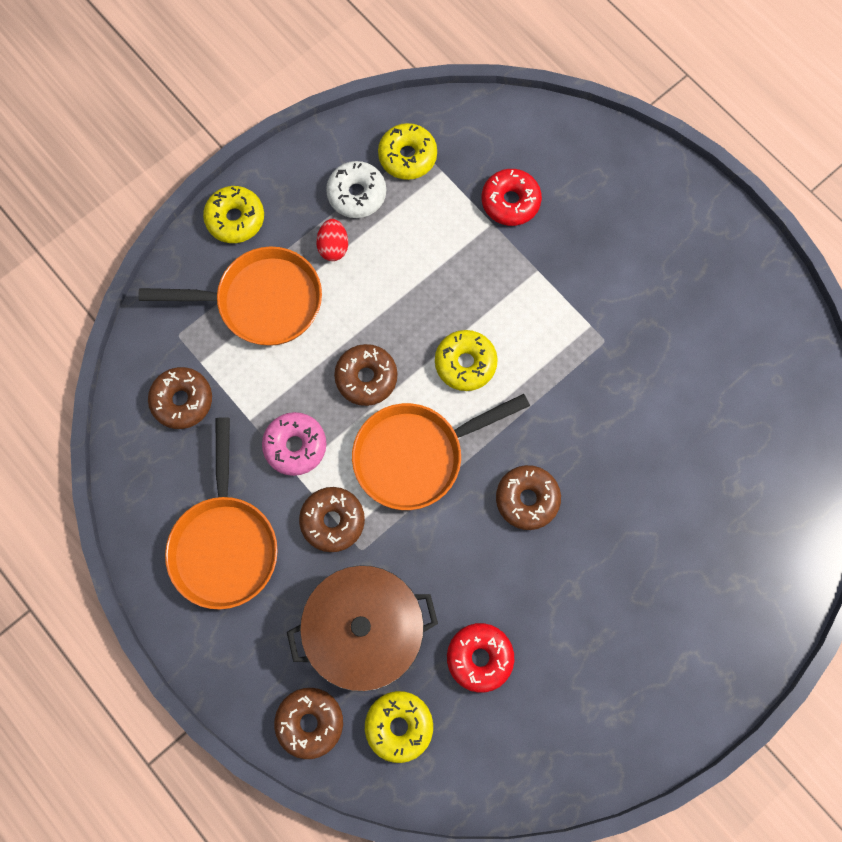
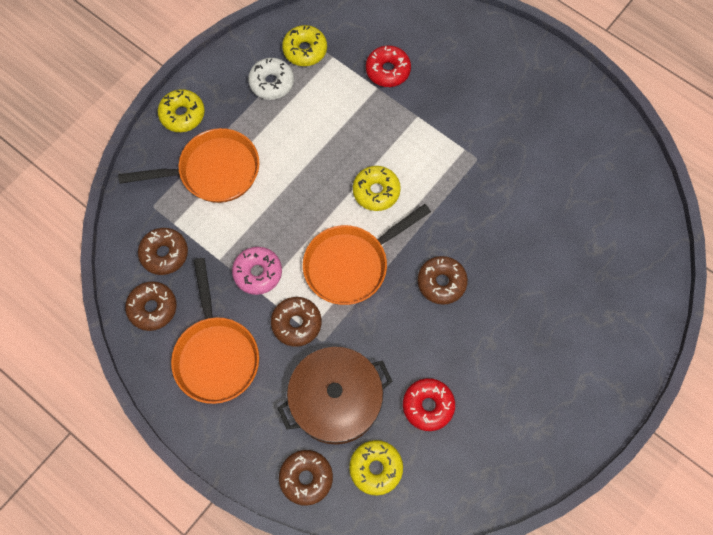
camera: 10 degrees left, 5 degrees down
(333, 247) = (261, 123): red egg -> none
(366, 377) = (303, 214): brown donut -> brown donut (153, 308)

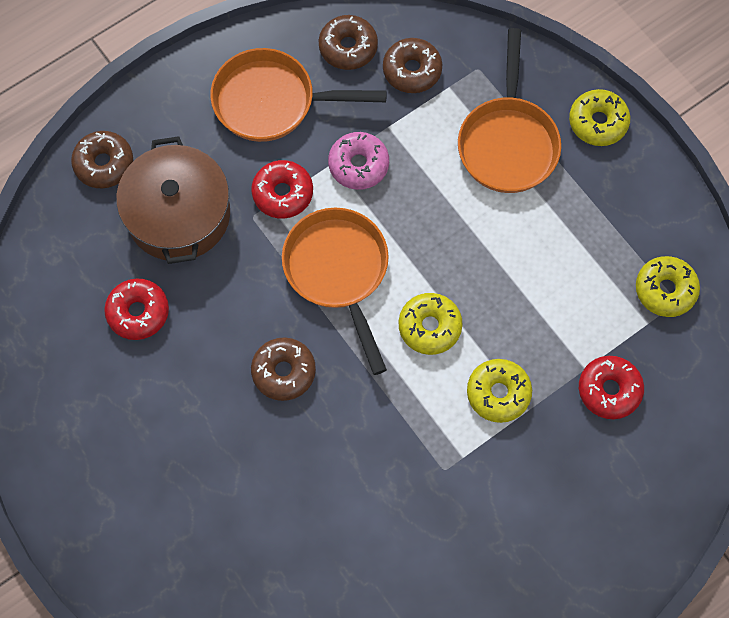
camera: 105 degrees right, 0 degrees up
(271, 83) = (622, 237): white donut -> none
(296, 323) = (282, 193): brown donut -> red donut
(376, 468) = (88, 237): yellow donut -> yellow donut (498, 393)

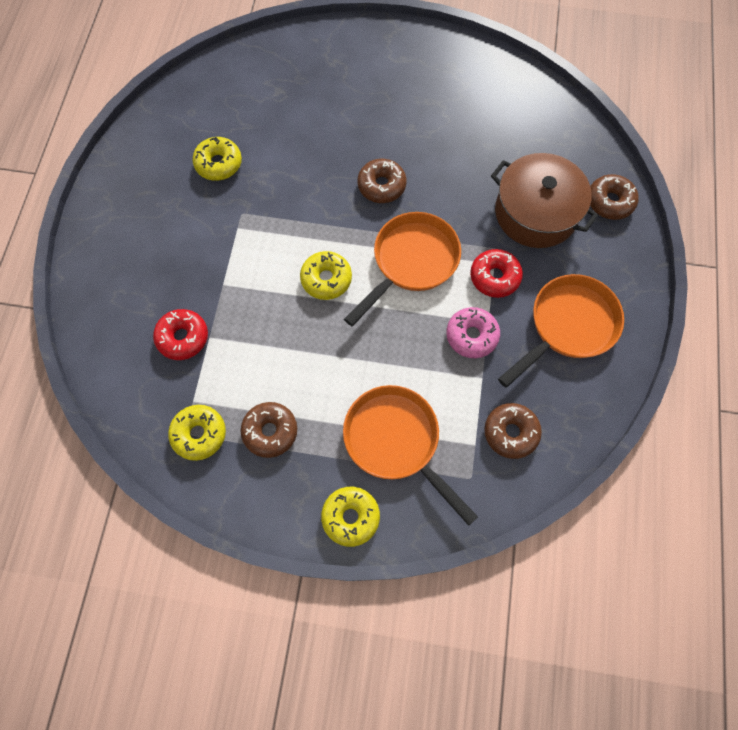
camera: 135 degrees right, 0 degrees up
(138, 312) = (492, 147): red donut -> none
(339, 272) = (411, 262): orange pan -> orange pan turned 75 degrees counterclockwise
(348, 47) = (568, 408): brown donut -> brown donut (270, 431)
(498, 393) = (249, 278): yellow donut -> yellow donut (218, 164)

